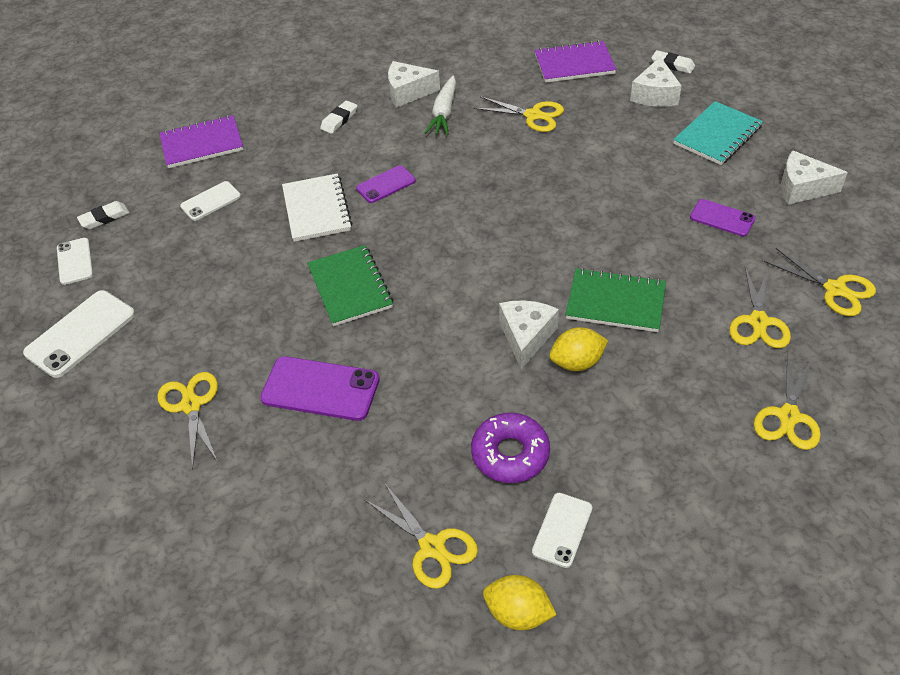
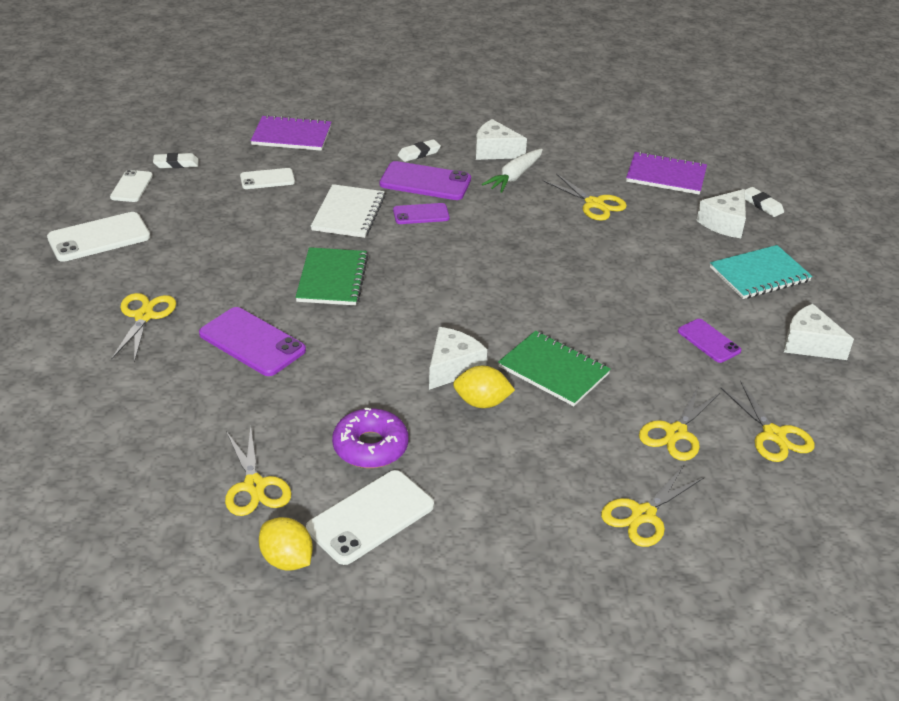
camera: 20 degrees right, 10 degrees down
(366, 148) = (425, 182): none -> purple phone
(562, 530) = (371, 517): white phone -> white phone, size x1.65

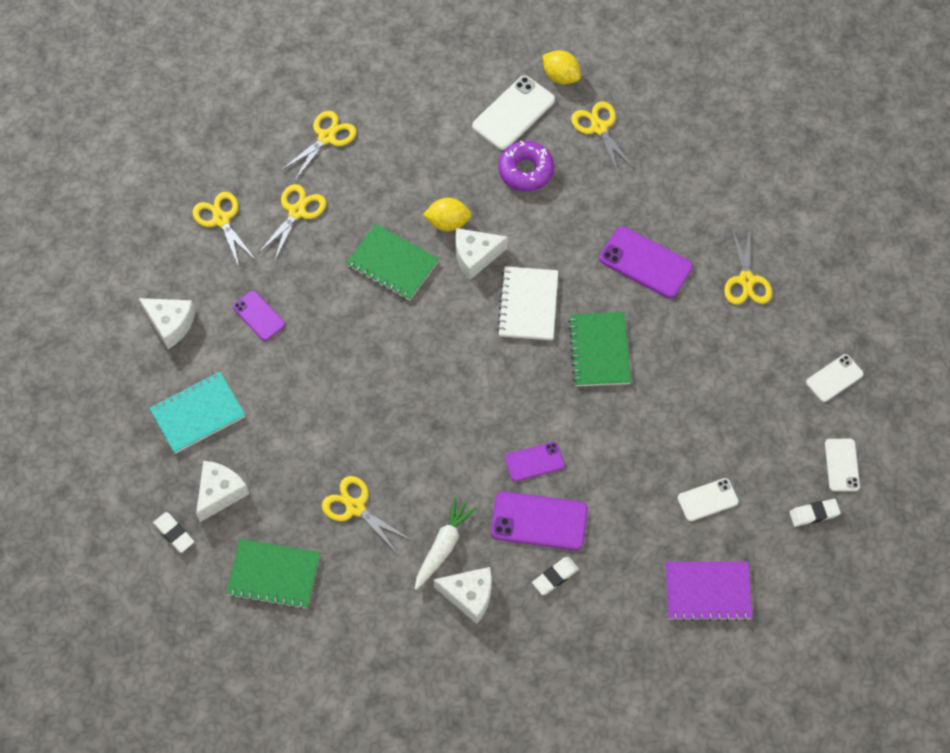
camera: 175 degrees right, 25 degrees up
(99, 238) = (834, 378): white phone -> white phone, size x0.61
(348, 213) = (608, 452): white notebook -> white notebook (528, 305)
(452, 367) = (475, 256): white cheese -> white cheese turned 45 degrees clockwise
(666, 176) = (274, 574): purple notebook -> green notebook

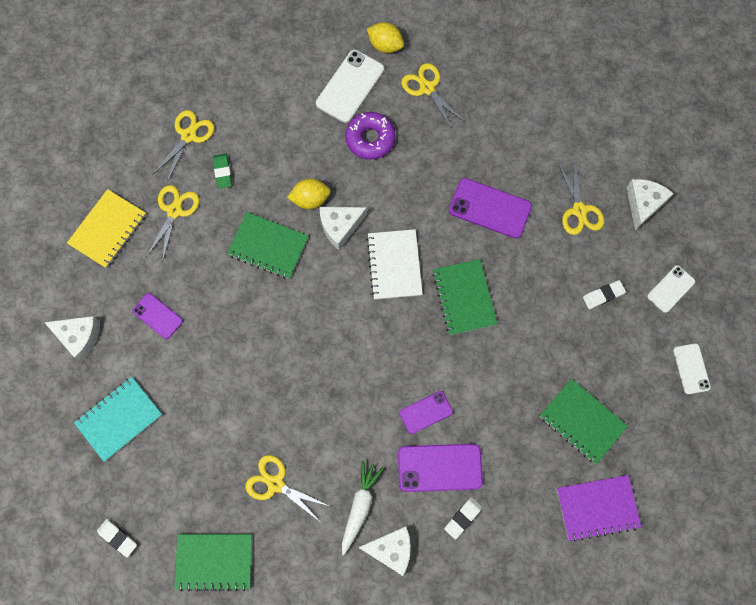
camera: 10 degrees left, 10 degrees up
(220, 493) = (152, 491): white cheese -> white cheese (643, 204)
(221, 219) = (108, 229): yellow scissors -> yellow notebook
(357, 180) = (223, 172): none -> green eraser
(707, 499) = (582, 421): white phone -> green notebook
(814, 514) = (675, 418): white eraser -> white eraser (603, 295)

